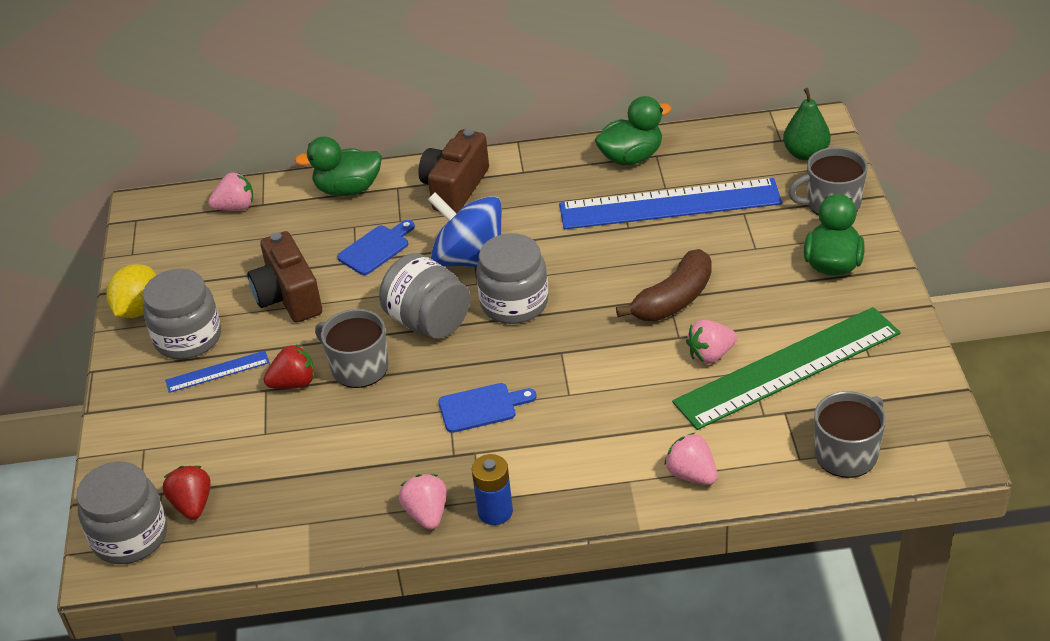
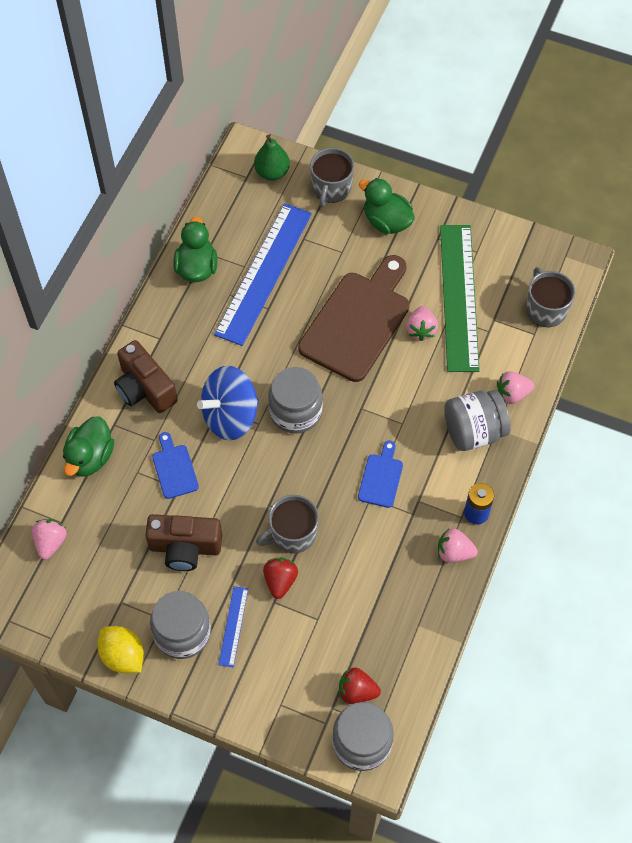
camera: 65 degrees left, 20 degrees up
(428, 322) = (277, 471): grey jar -> grey jar (474, 431)
(673, 300) = (357, 322): brown banana -> brown cutting board

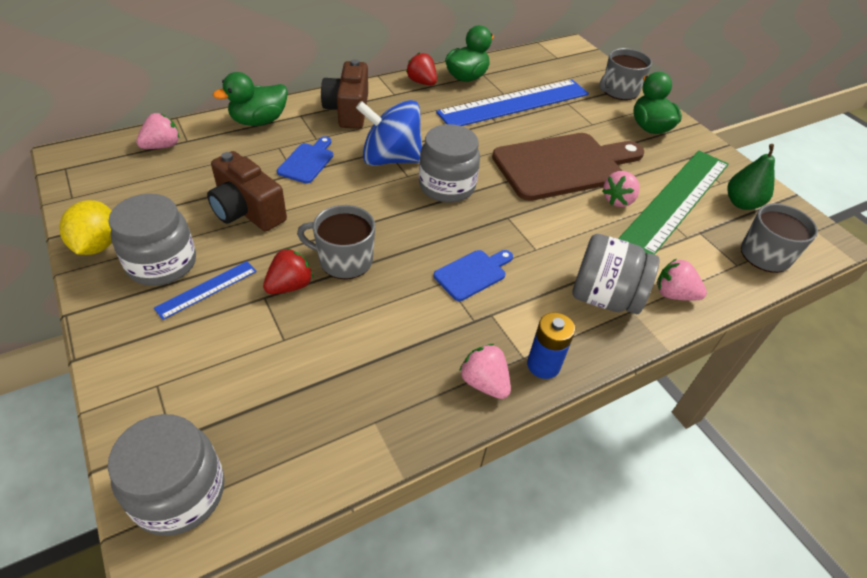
camera: 35 degrees right, 15 degrees down
(272, 172) = (579, 64): green pear -> green pear (741, 203)
(357, 691) = (239, 434): red strawberry -> red strawberry (422, 82)

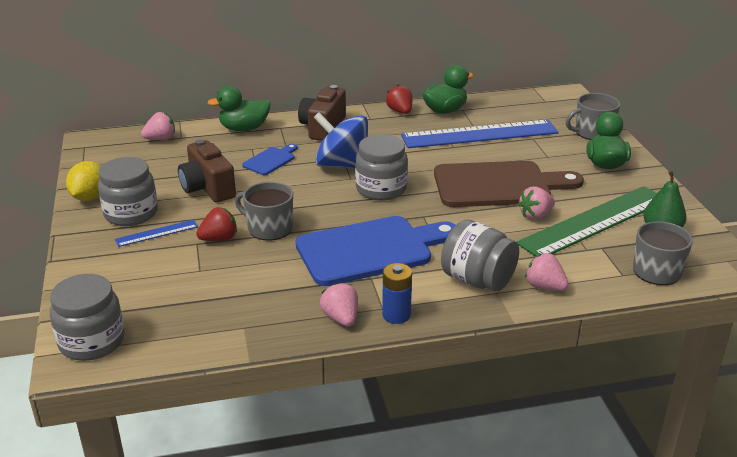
camera: 20 degrees right, 15 degrees down
(473, 274) = (370, 250): blue cutting board -> blue cutting board, size x2.19

